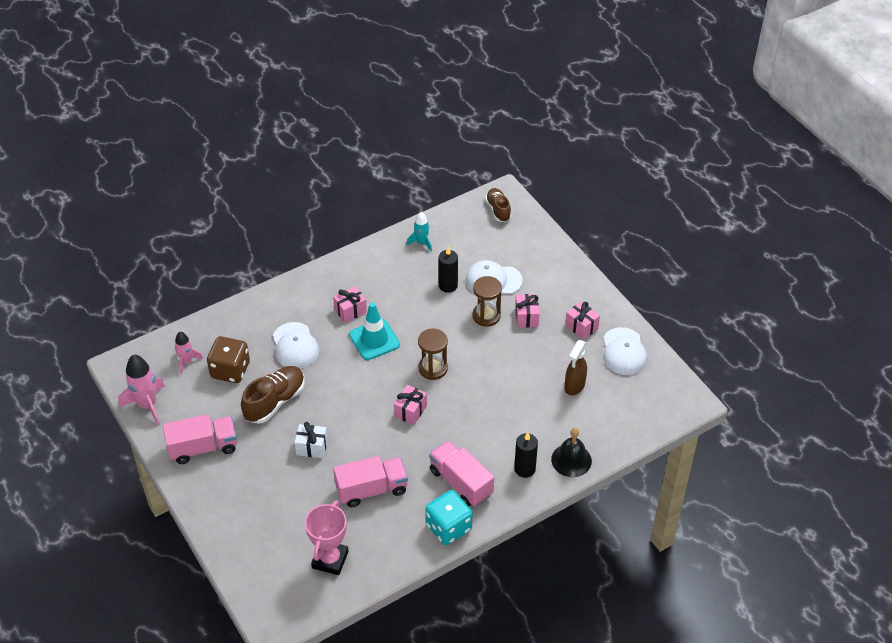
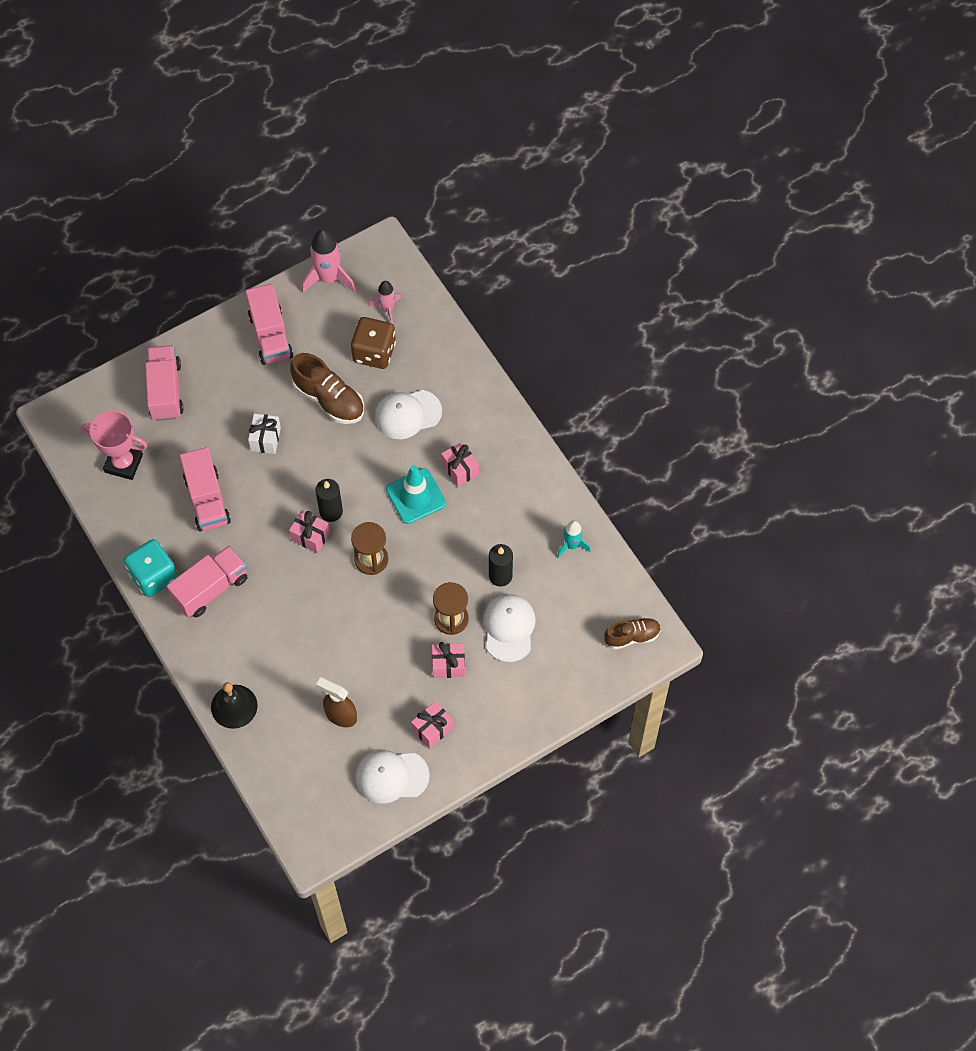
camera: 90 degrees right, 15 degrees up
(253, 529) = (165, 391): none -> pink truck
(524, 469) = (224, 655): black candle -> black candle (331, 511)

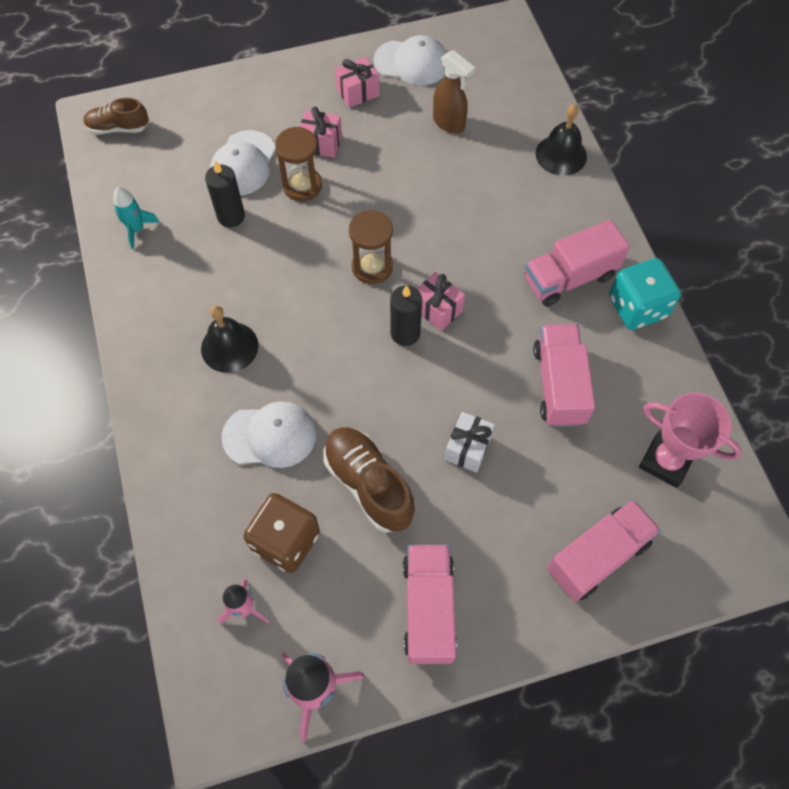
camera: 165 degrees left, 0 degrees up
(165, 391) = (597, 556): pink truck -> pink truck turned 135 degrees counterclockwise
(415, 496) = (296, 327): turquoise traffic cone -> none
(460, 469) = (229, 347): pink gift -> black bell

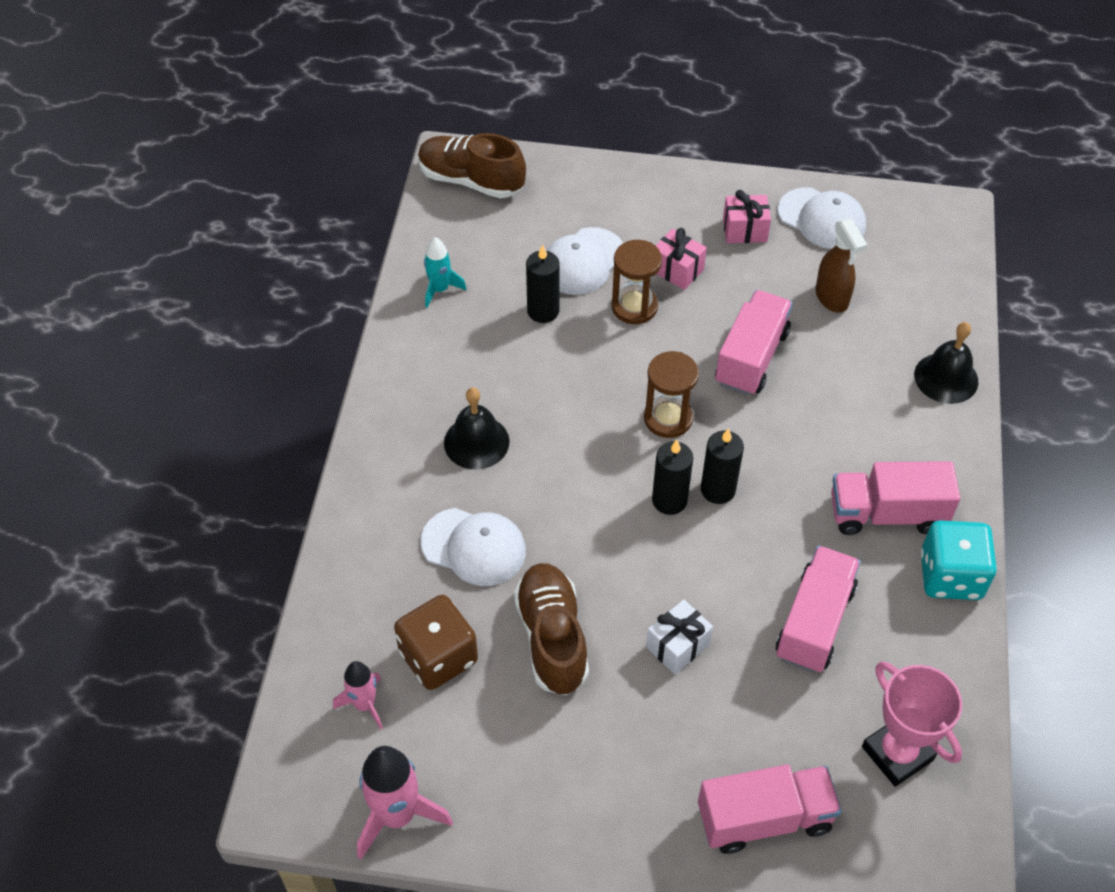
camera: 25 degrees right, 10 degrees down
(118, 128) = (471, 180): brown shoe -> brown shoe, size x1.57
(428, 609) = (552, 789): pink truck -> pink truck (751, 357)
(437, 309) = (718, 490): pink gift -> black candle

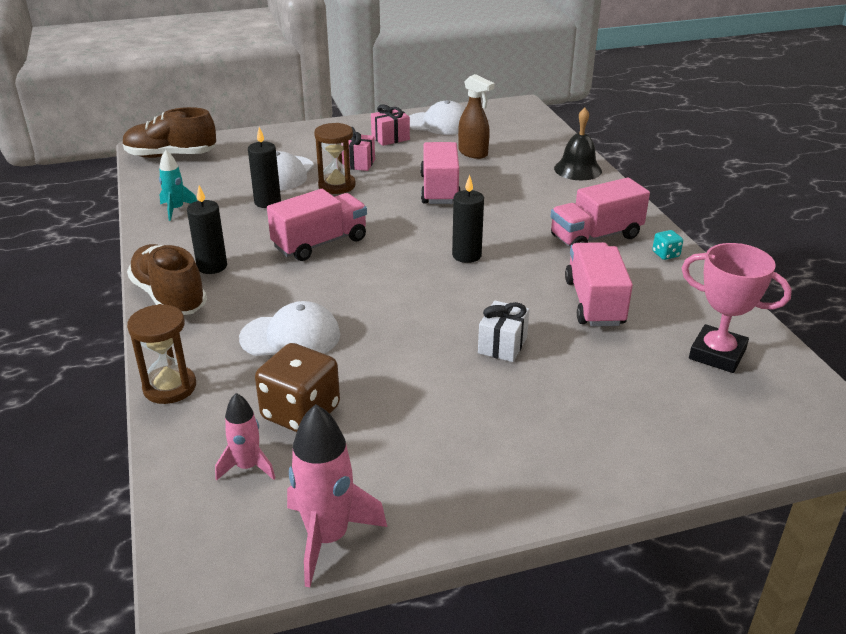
camera: 25 degrees left, 20 degrees down
(476, 442) = (255, 278): black bell -> none
(552, 638) = (395, 371): brown shoe -> brown shoe (169, 297)
(668, 418) = (401, 230): brown hourglass -> brown hourglass (170, 387)
(669, 500) = (434, 270): black candle -> black candle (212, 266)
(764, 818) = (655, 425): pink truck -> pink truck (320, 243)
(950, 576) = (665, 254): turquoise dice -> turquoise dice, size x0.45

